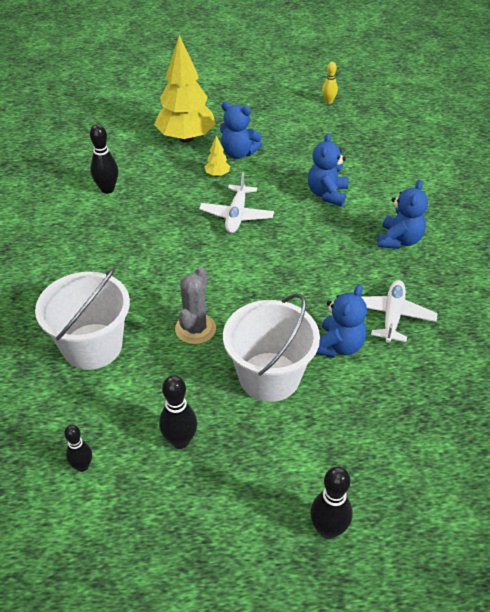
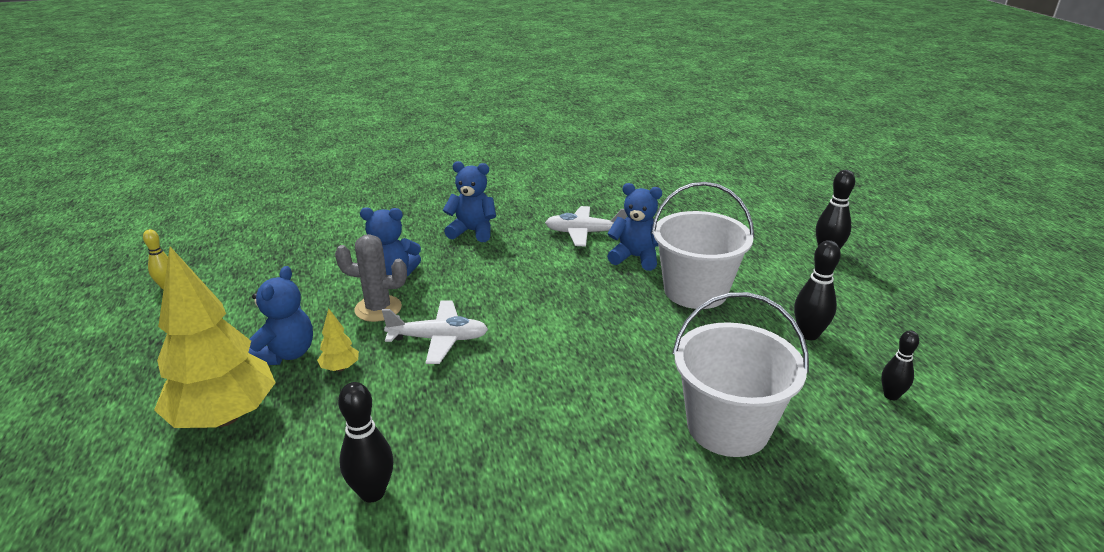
camera: 100 degrees left, 15 degrees down
(195, 329) = (656, 345): grey cactus -> grey cactus (378, 308)

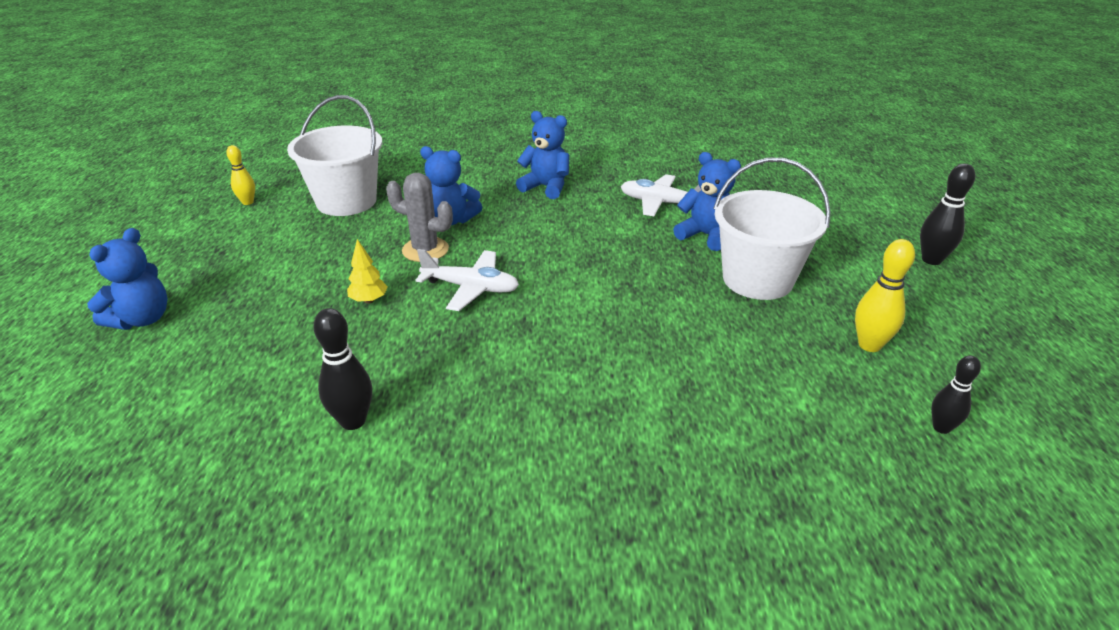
camera: 15 degrees right, 5 degrees up
(225, 417) = (251, 328): yellow tree -> none
(286, 354) = (325, 279): blue teddy bear -> blue teddy bear (142, 319)
(727, 427) = (734, 426): white bucket -> white bucket (346, 201)
(808, 334) = (869, 345): black bowling pin -> yellow bowling pin

